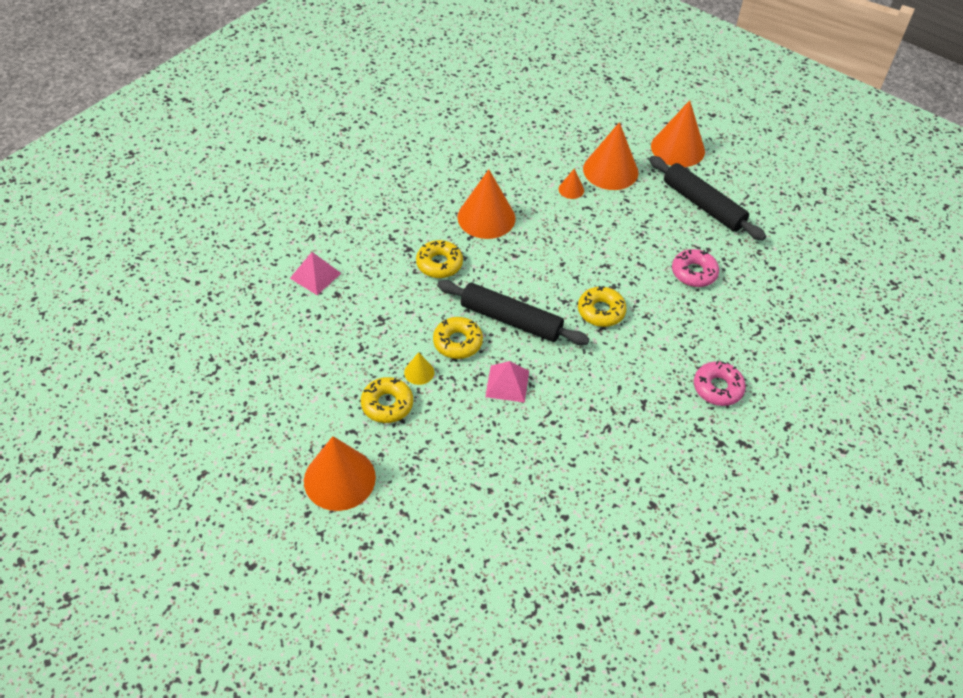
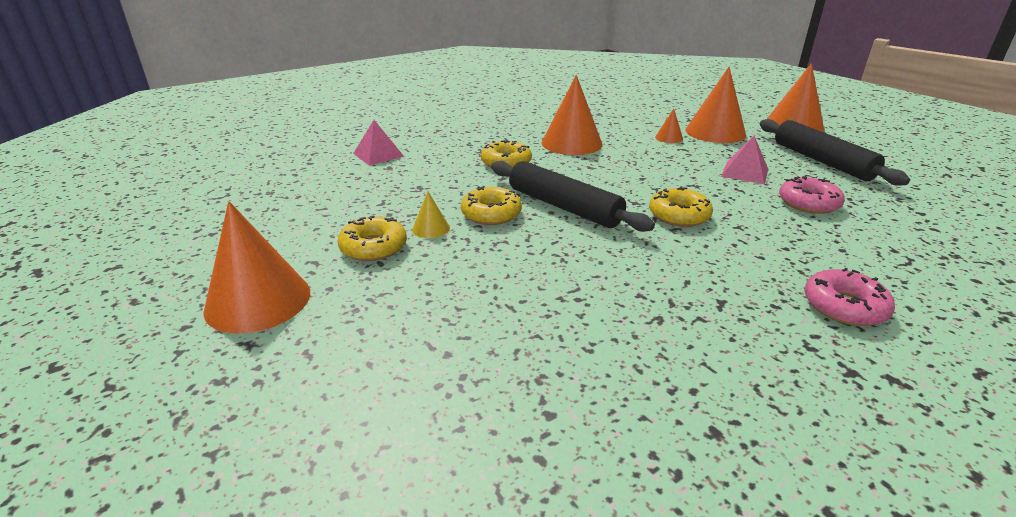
camera: 20 degrees right, 20 degrees down
(507, 383) = (532, 254): pink pyramid -> pink pyramid (745, 172)

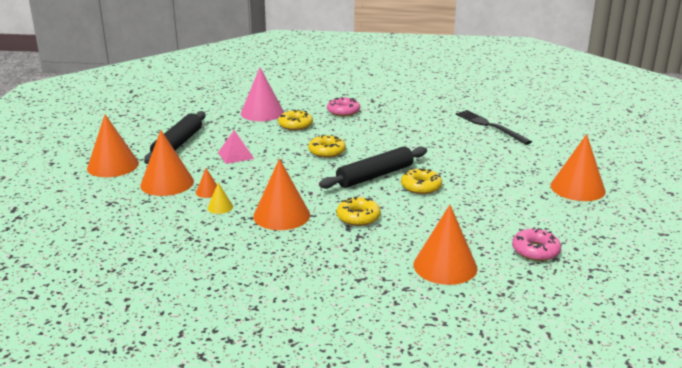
camera: 140 degrees left, 5 degrees down
(373, 247) = (505, 192): yellow donut -> yellow donut (295, 125)
(378, 155) = (445, 266): pink pyramid -> orange cone
(431, 228) = (465, 191): yellow cone -> yellow cone (220, 207)
(541, 419) = (490, 126): none -> black fork
(564, 207) = (375, 176): black rolling pin -> black rolling pin turned 60 degrees clockwise
(808, 203) = (254, 134): pink donut -> pink donut (535, 251)
(909, 241) = (262, 113): none -> pink cone

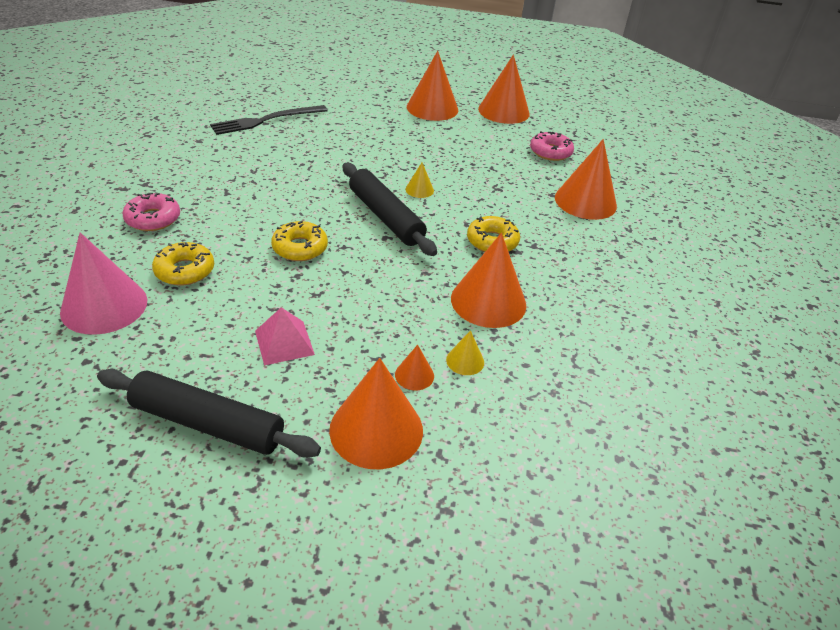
camera: 90 degrees left, 15 degrees up
(113, 165) = (281, 527): orange cone -> orange cone (503, 111)
(421, 187) = (419, 190): yellow donut -> yellow cone

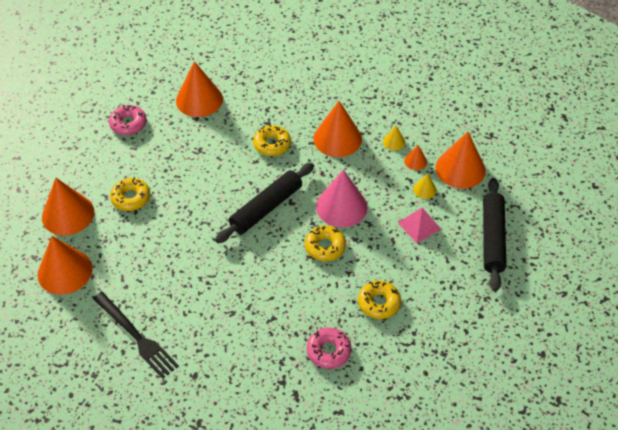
camera: 100 degrees left, 10 degrees up
(104, 306) = (433, 331): pink cone -> pink cone (341, 206)
(419, 190) = (220, 196): yellow cone -> yellow cone (425, 189)
(439, 139) = (131, 198): none -> yellow donut
(503, 111) = (58, 162): orange cone -> orange cone (65, 271)

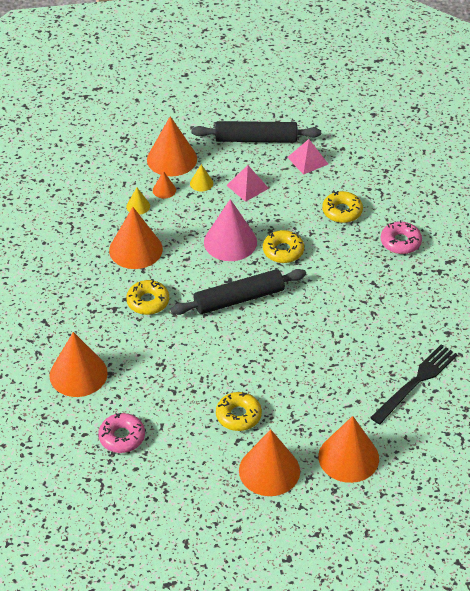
camera: 95 degrees left, 5 degrees down
(266, 208) = (239, 299): black rolling pin -> black rolling pin turned 60 degrees counterclockwise
(459, 280) = (307, 160): none -> pink pyramid

